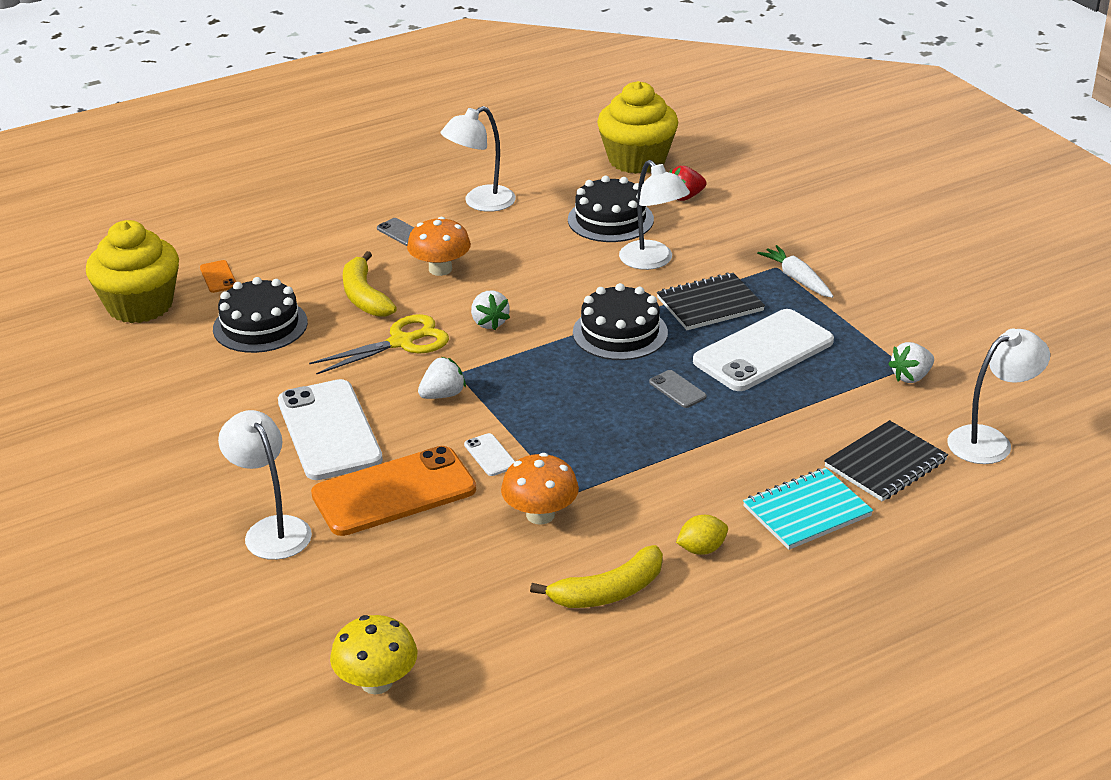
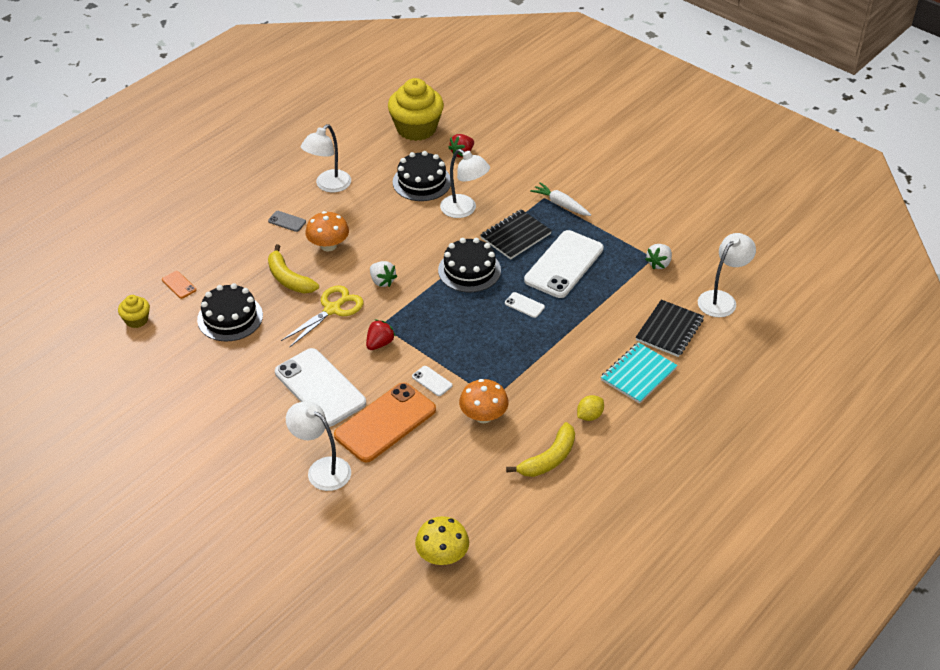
camera: 20 degrees left, 10 degrees up
(140, 305) = (136, 320): yellow cupcake -> yellow cupcake, size x0.49
(443, 395) = (379, 343): white strawberry -> red strawberry
(677, 389) = (524, 305): grey phone -> white phone

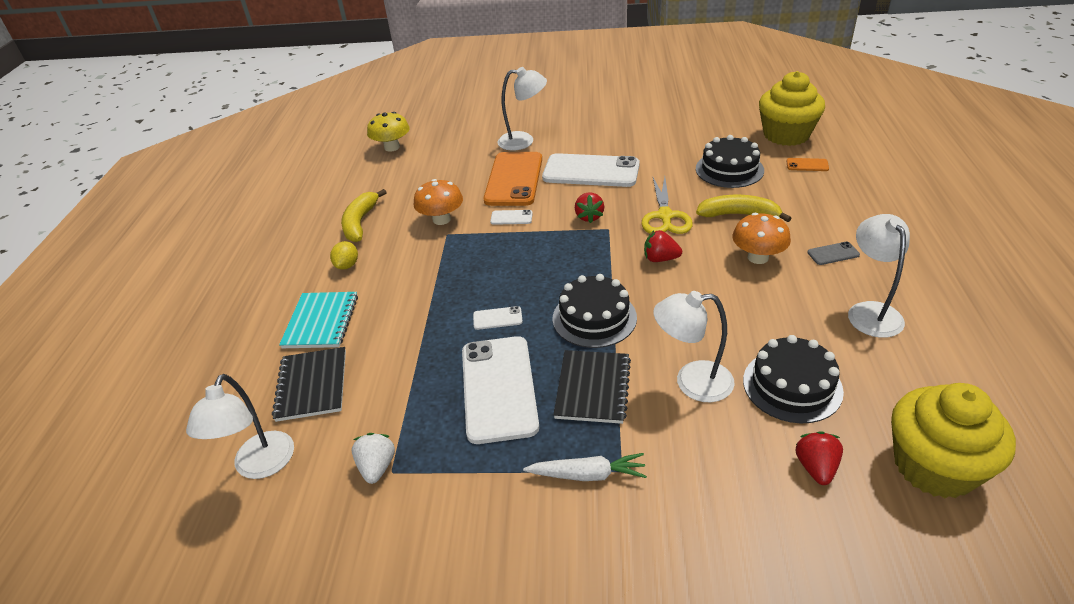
camera: 145 degrees right, 5 degrees down
(136, 320) = (786, 135): yellow cupcake -> yellow cupcake, size x2.05
(382, 281) = (660, 259): white strawberry -> red strawberry

